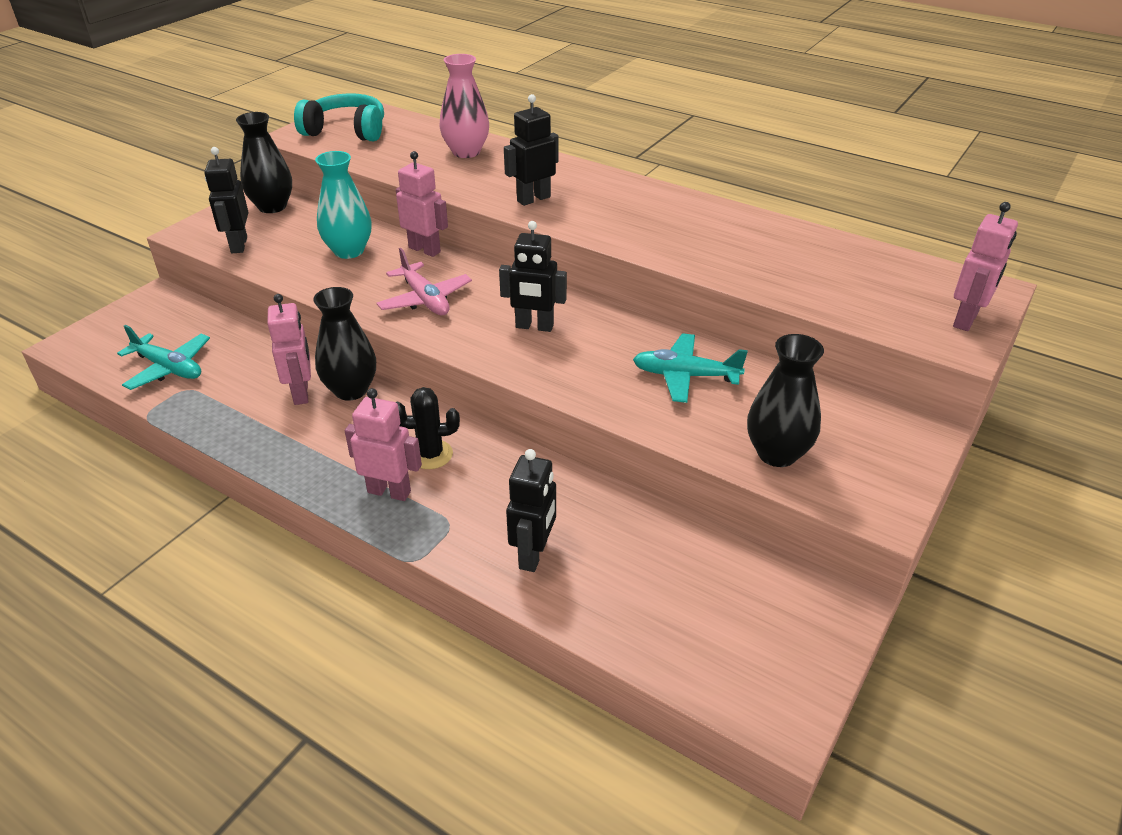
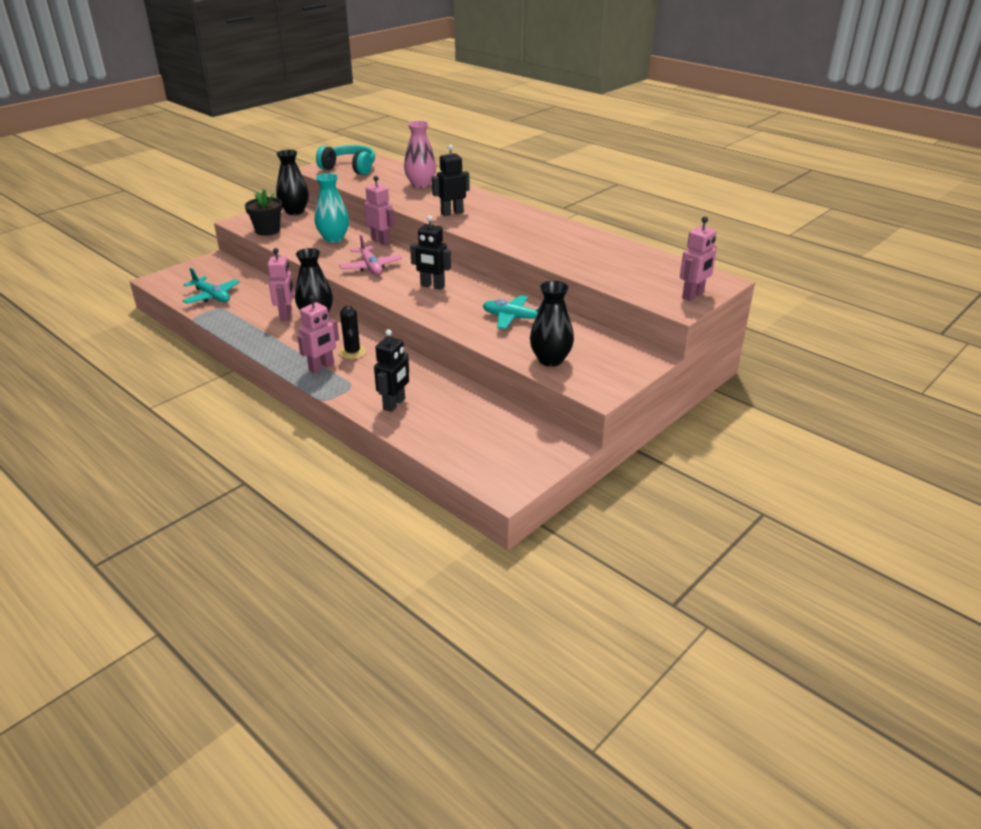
camera: 10 degrees right, 5 degrees down
(238, 245) = (267, 230): black robot -> black flower pot
(389, 491) = (321, 367): pink robot -> pink robot turned 105 degrees clockwise
(431, 455) = (352, 352): black cactus -> black cactus turned 75 degrees clockwise

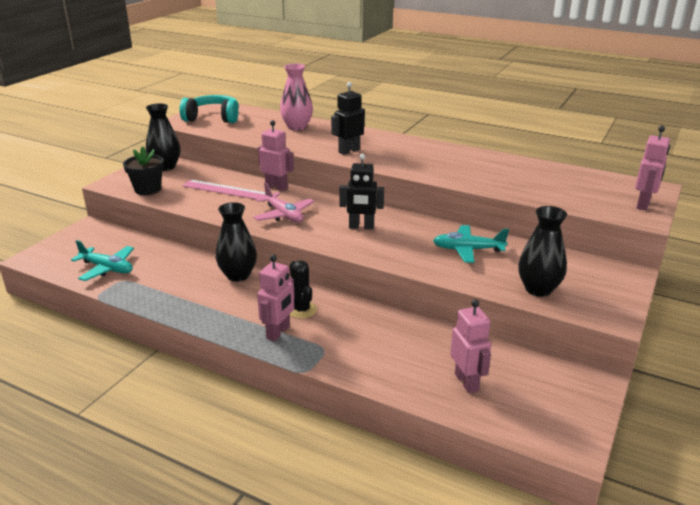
camera: 15 degrees left, 5 degrees down
(286, 315) = (204, 278): pink robot -> pink robot (467, 382)
(334, 238) = (225, 190): turquoise vase -> pink ruler
(394, 404) = (385, 363): black robot -> none

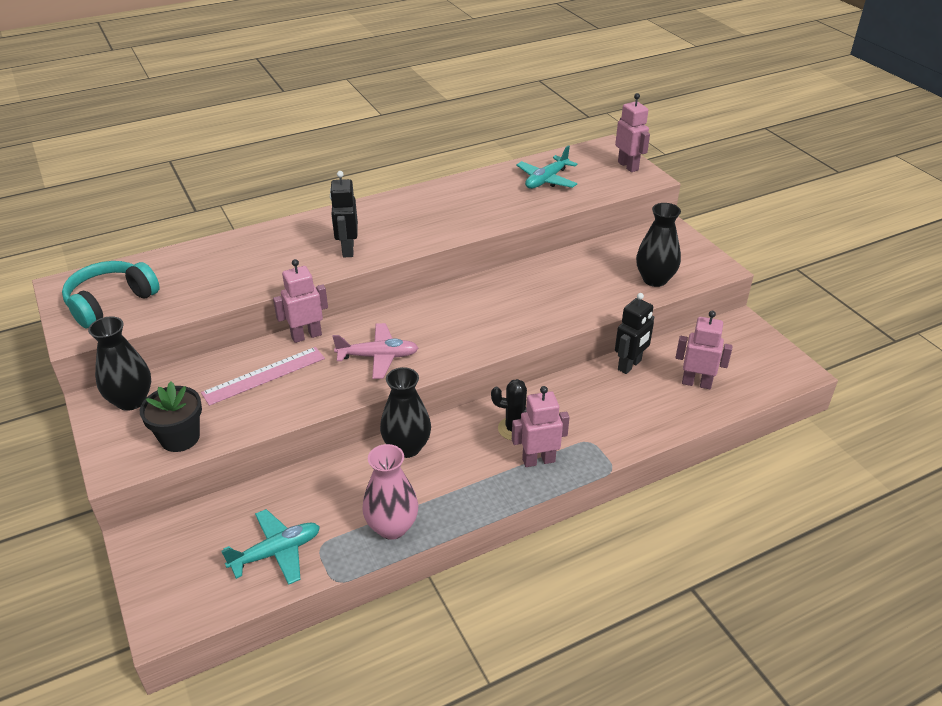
camera: 55 degrees left, 10 degrees up
(278, 332) = (538, 460): pink robot -> pink robot turned 75 degrees counterclockwise
(297, 127) = (235, 255): pink vase -> pink vase (392, 527)
(361, 227) = (460, 319): black robot -> black robot (630, 365)
(468, 250) = (563, 281): turquoise plane -> turquoise plane (546, 180)

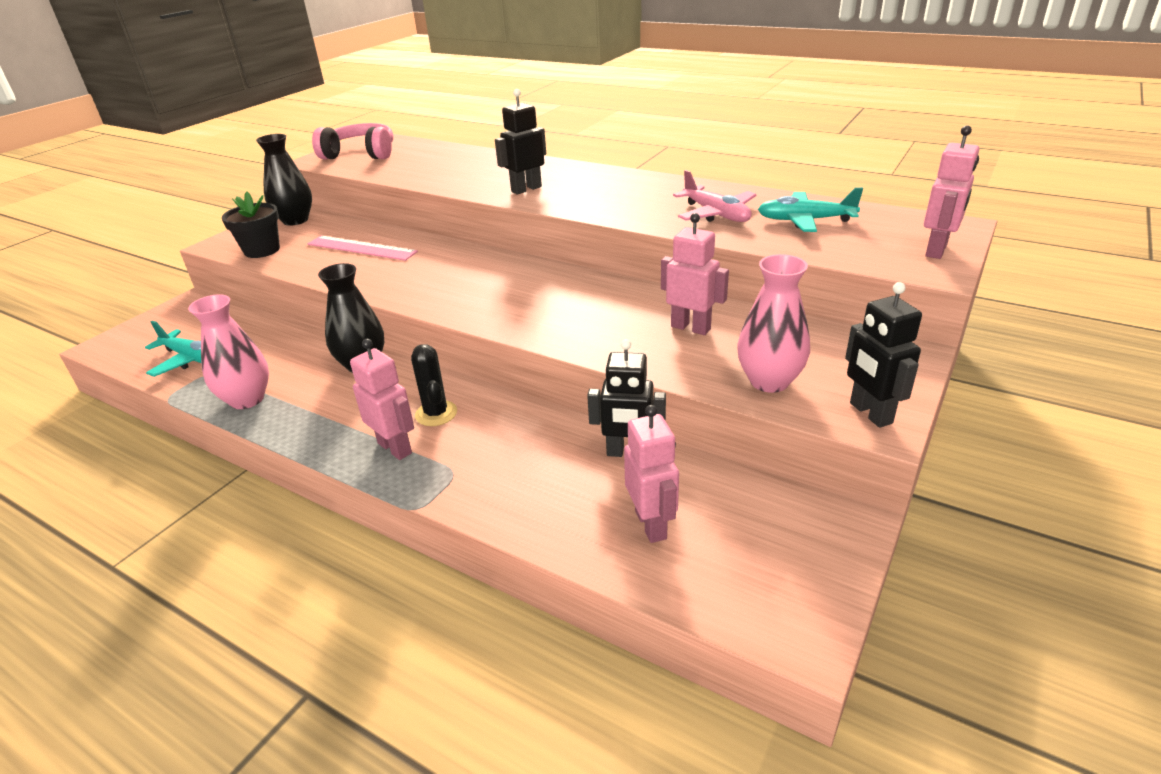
camera: 60 degrees right, 5 degrees down
(110, 302) = (360, 154): turquoise headphones -> pink headphones
(306, 336) = (430, 242): pink robot -> pink robot (691, 327)
(378, 357) = (429, 280): pink plane -> pink plane (716, 214)
(655, 279) = (769, 381): black vase -> pink vase
(708, 266) = (870, 413): none -> black robot

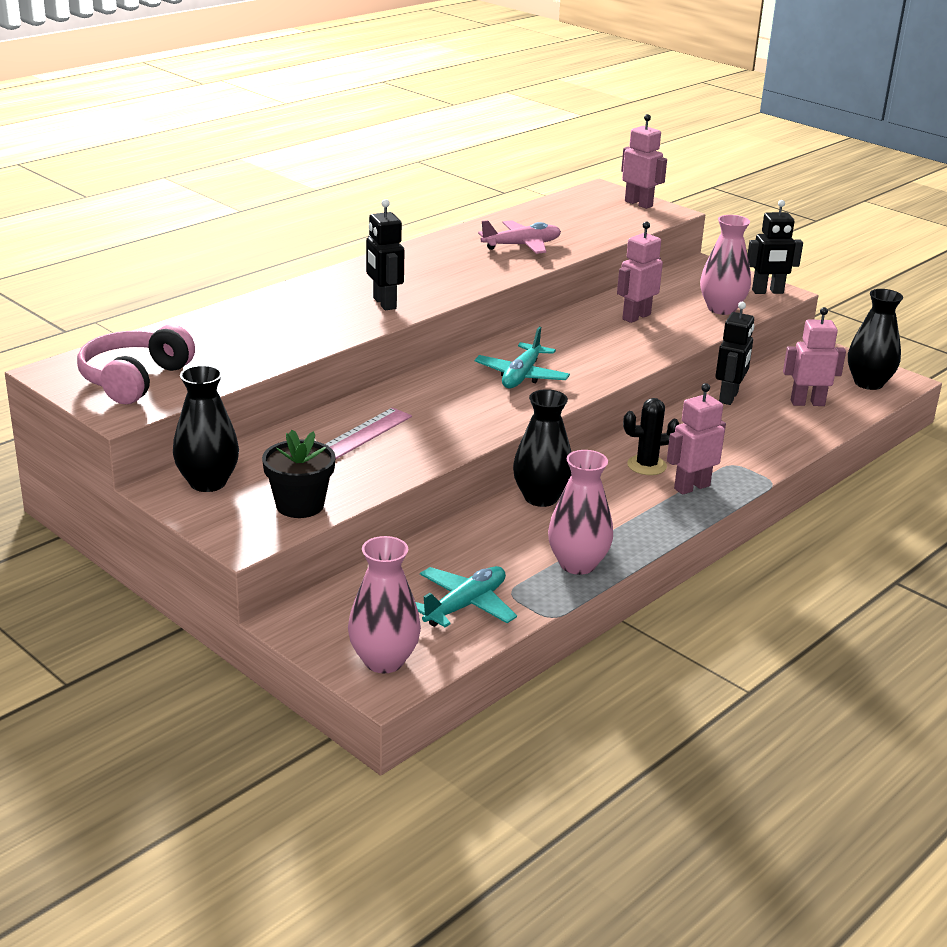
camera: 80 degrees left, 5 degrees down
(131, 340) = (384, 661): none -> pink vase
(762, 591) = (868, 383): none -> black vase
(805, 220) = (559, 223): turquoise plane -> turquoise plane (521, 376)

